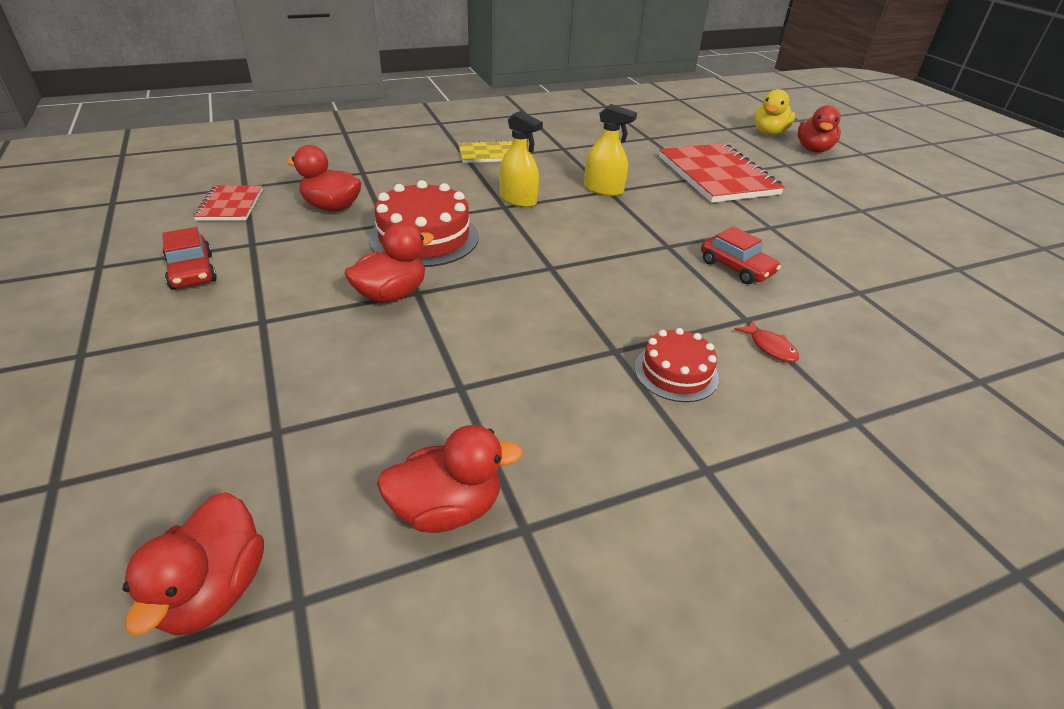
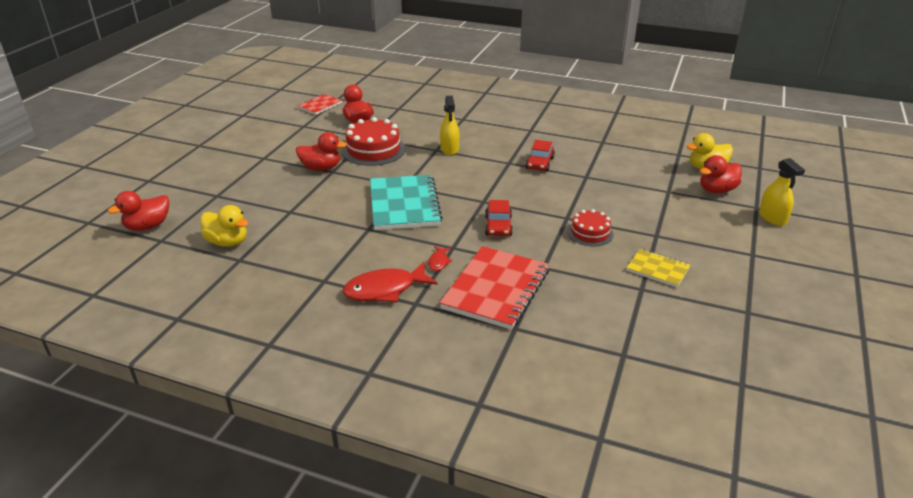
camera: 45 degrees right, 5 degrees down
(192, 271) = (268, 129): red car -> red car (540, 163)
(447, 508) = (227, 242): red duck -> yellow duck
(488, 154) = (479, 119): yellow notebook -> yellow notebook (657, 269)
(595, 293) = (404, 205): none -> turquoise notebook
(603, 189) = (507, 161): yellow spray bottle -> yellow spray bottle (772, 218)
(676, 372) = (377, 248): red cake -> red cake (590, 233)
(717, 176) = (597, 179): red notebook -> red notebook (496, 289)
(793, 426) = (385, 289): none -> red fish

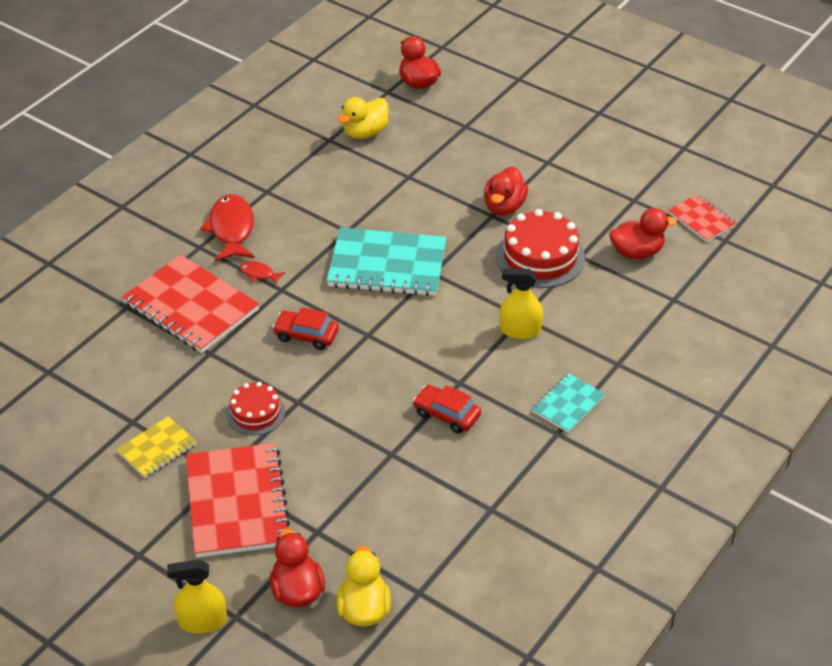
camera: 105 degrees right, 10 degrees up
(505, 129) = (568, 404): none -> turquoise notebook
(673, 224) = (237, 502): none -> red notebook

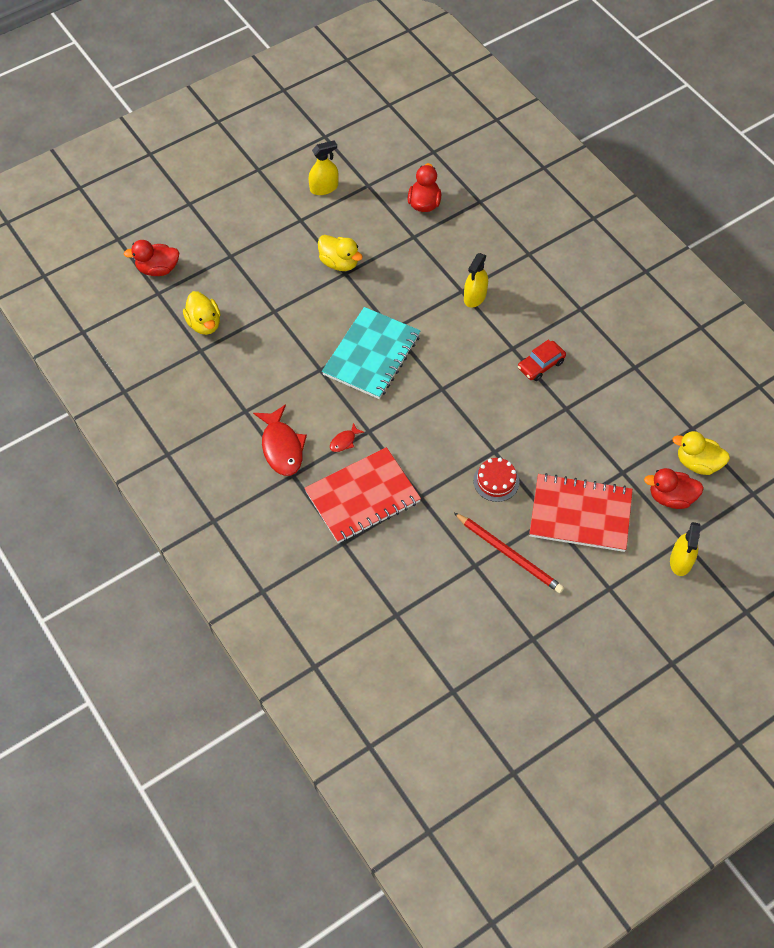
camera: 70 degrees left, 15 degrees up
(157, 449) = (509, 554): yellow notebook -> red pencil
(231, 229) = (282, 447): red fish -> red fish turned 120 degrees counterclockwise
(306, 335) = (427, 428): red car -> none
(504, 207) = (339, 263): red duck -> yellow duck
(540, 257) = (404, 260): red cake -> none
(568, 404) = (556, 294): turquoise notebook -> none
(606, 167) = (324, 188): none -> yellow spray bottle
(701, 220) = (407, 156): red notebook -> none

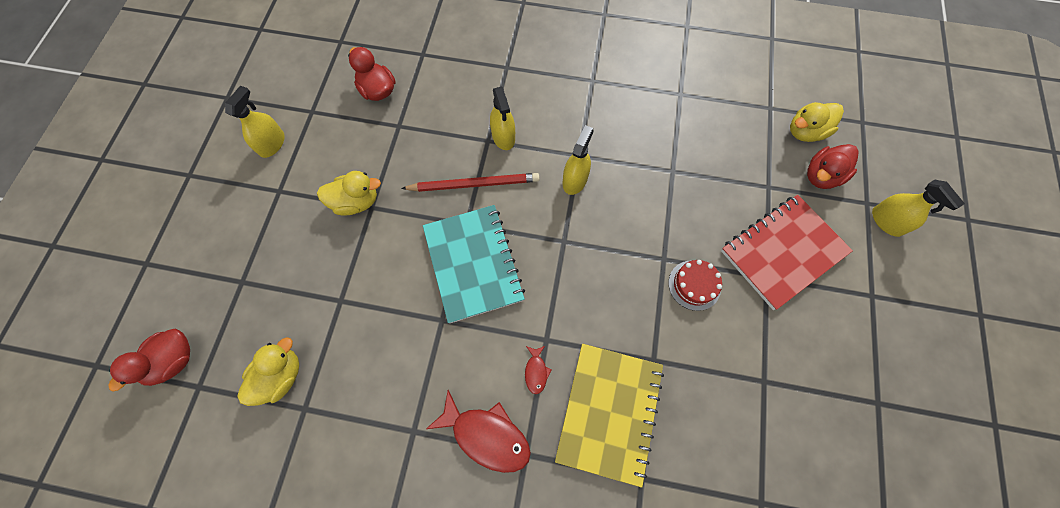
camera: 45 degrees left, 10 degrees up
(204, 323) = (281, 376): yellow duck -> yellow duck turned 75 degrees counterclockwise
(362, 497) = (609, 412): red notebook -> yellow notebook
(491, 360) = (575, 180): none -> yellow spray bottle
(509, 554) = (776, 342): red pencil -> red pencil (474, 184)
(541, 365) = (615, 151): red car -> none

